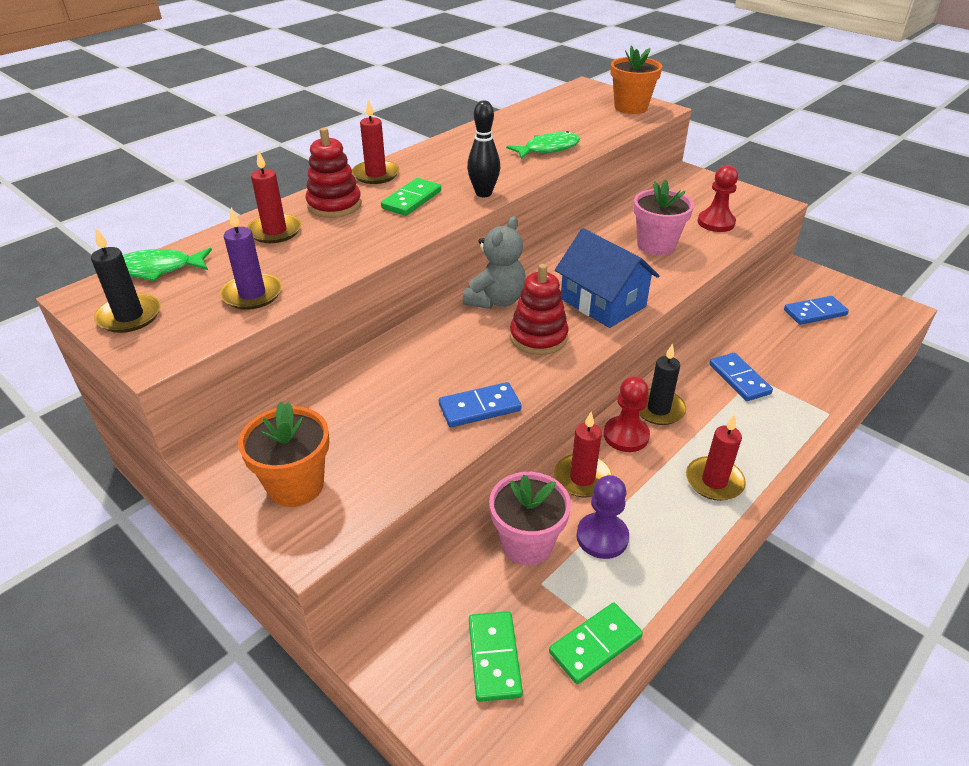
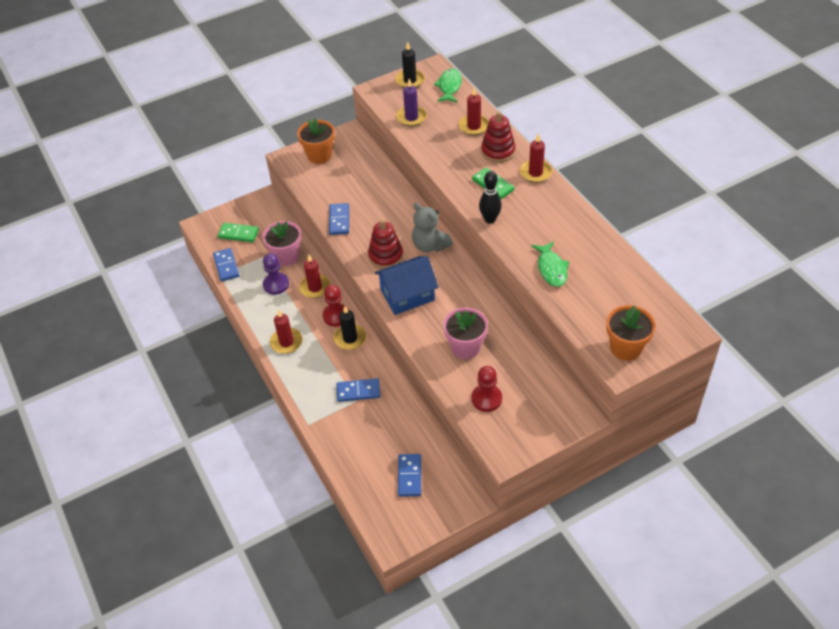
camera: 110 degrees right, 10 degrees up
(595, 645) = (226, 266): green domino -> blue domino

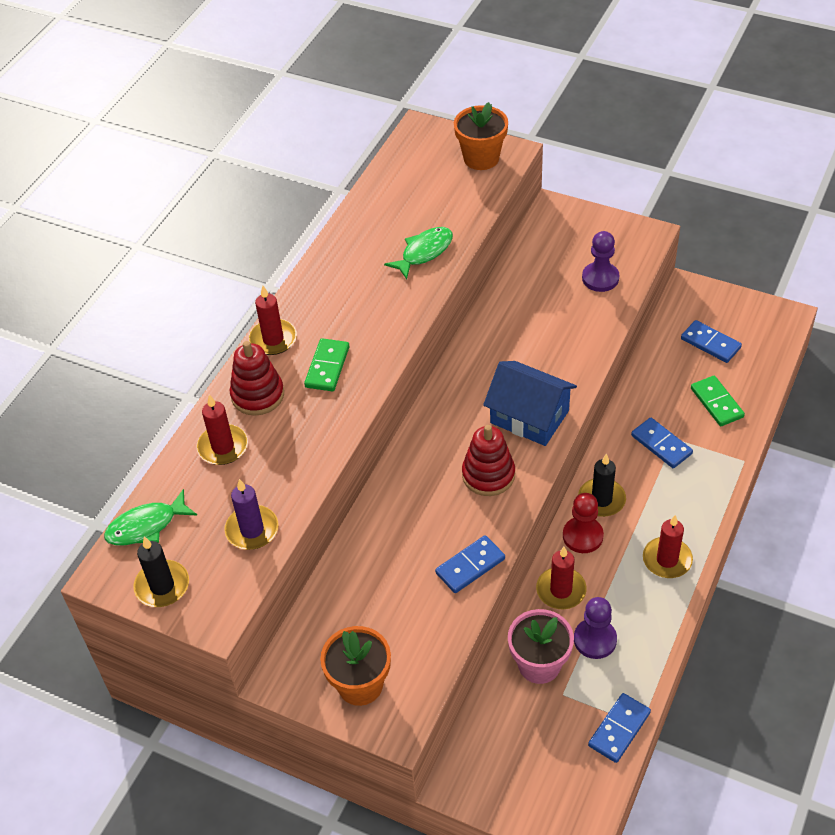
camera: 125 degrees left, 0 degrees up
(238, 234) = (551, 763): green domino -> green domino (717, 403)
(409, 476) = (710, 343): blue domino -> blue domino turned 75 degrees clockwise
(430, 245) = (433, 442): grey teddy bear -> none
(465, 347) = (553, 327): pink flower pot -> none
(486, 399) = (600, 278): red pawn -> purple pawn
(490, 219) = (391, 339): black bowling pin -> none

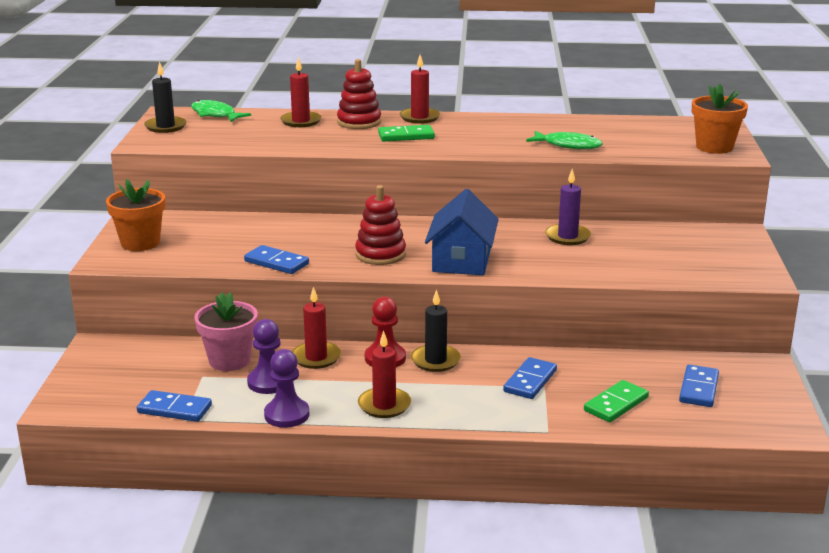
camera: 65 degrees right, 25 degrees down
(252, 530) = (228, 140): purple candle -> purple candle (567, 237)
(600, 278) = (671, 265): purple pawn -> purple pawn (287, 415)

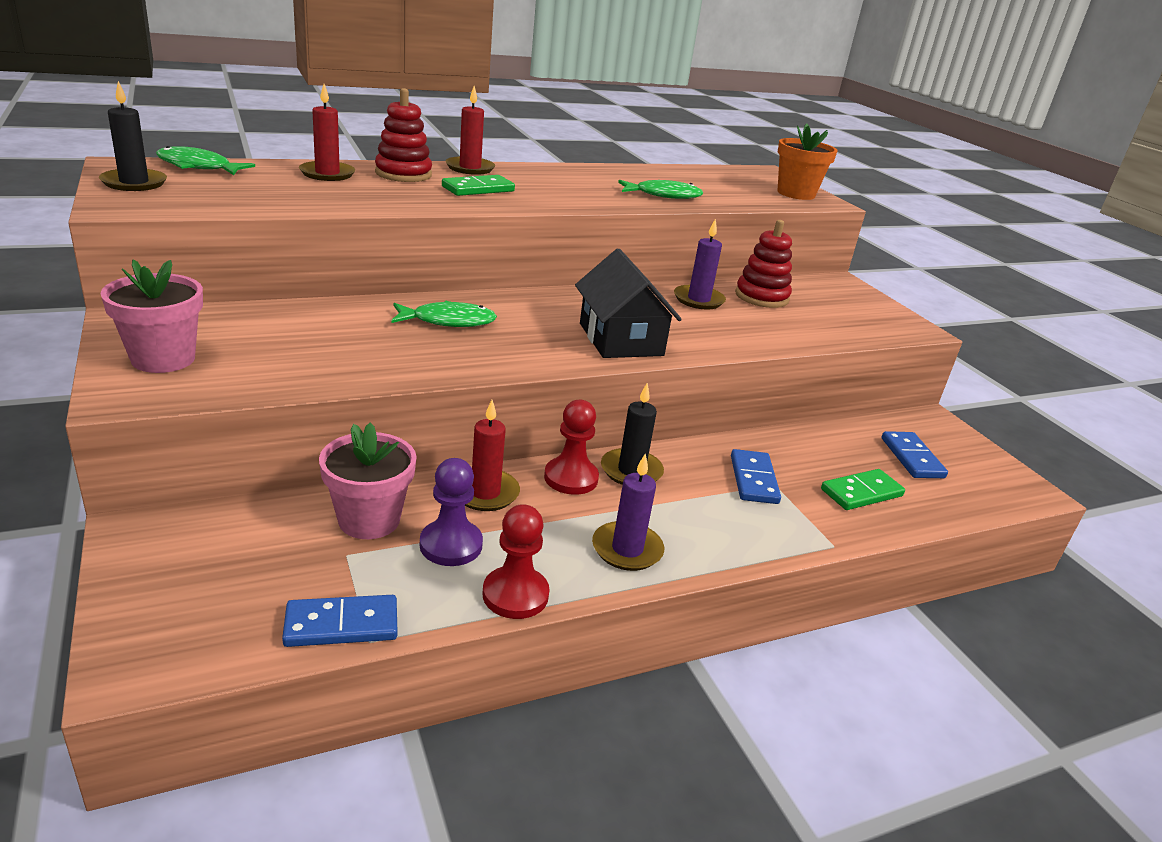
camera: 30 degrees left, 5 degrees up
(140, 243) = (163, 359): orange flower pot -> pink flower pot
(276, 262) = (396, 367): blue domino -> none
(287, 415) = (515, 595): purple pawn -> red pawn
(340, 236) = (448, 321): none -> green fish
(380, 254) = (520, 341): red stacking toy -> red stacking toy (761, 297)
(384, 405) = (627, 549): red candle -> purple candle
(461, 260) = (621, 339): blue house -> black house
(616, 404) = (861, 493): green domino -> green domino turned 45 degrees clockwise

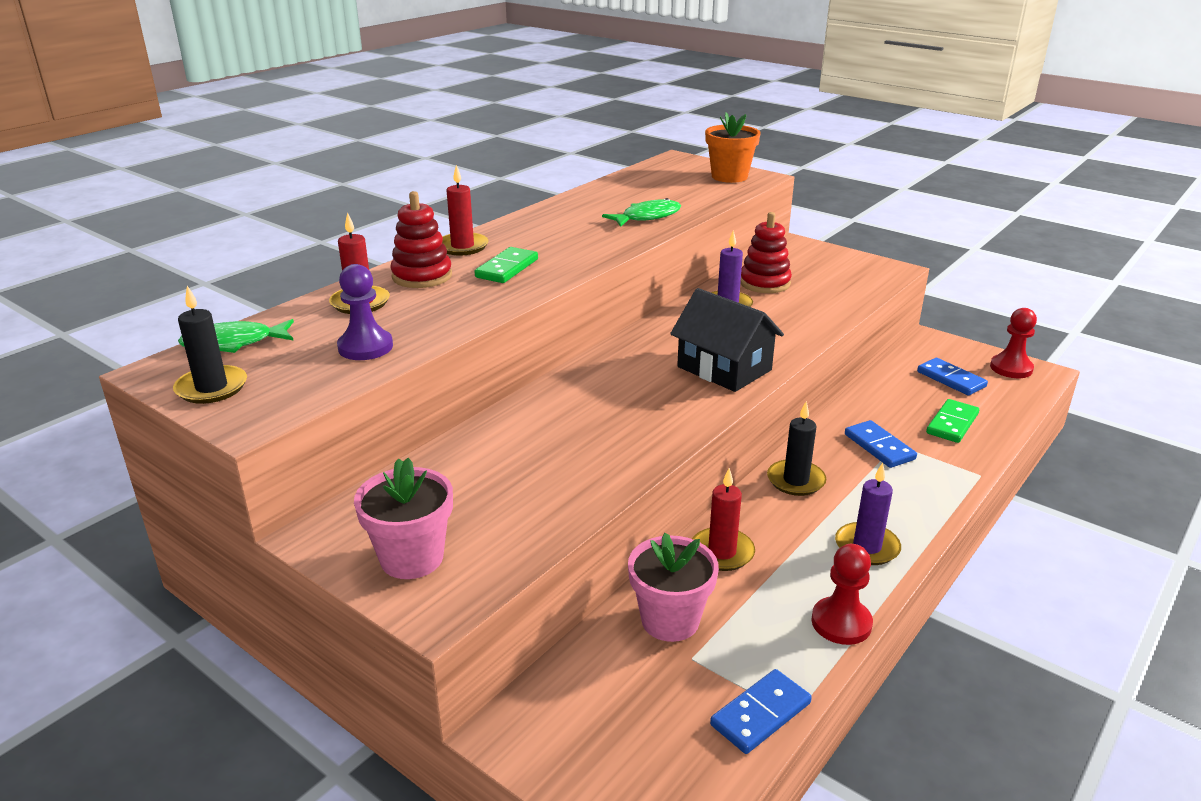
camera: 25 degrees left, 0 degrees up
(448, 321) = (581, 410): green fish -> none
(451, 545) = (752, 608): purple pawn -> purple pawn (365, 347)
(571, 478) = (764, 508): red pawn -> red pawn (1011, 368)

